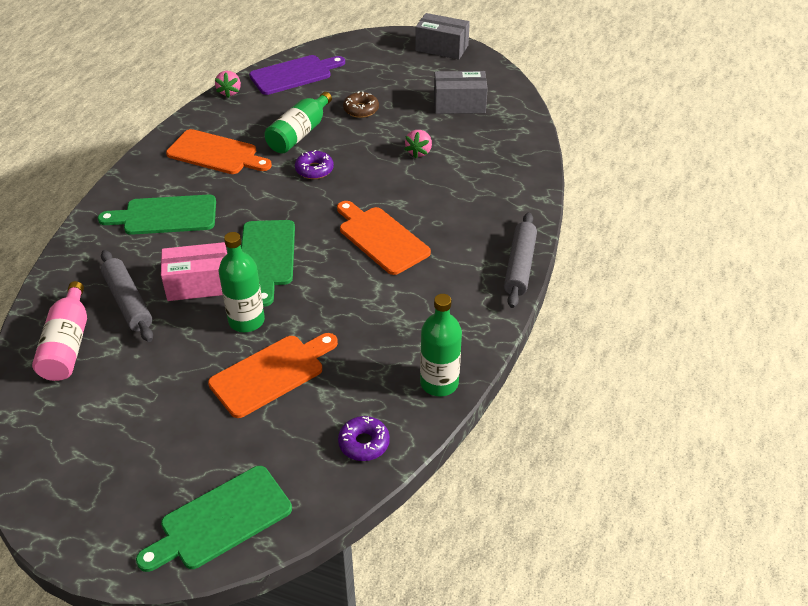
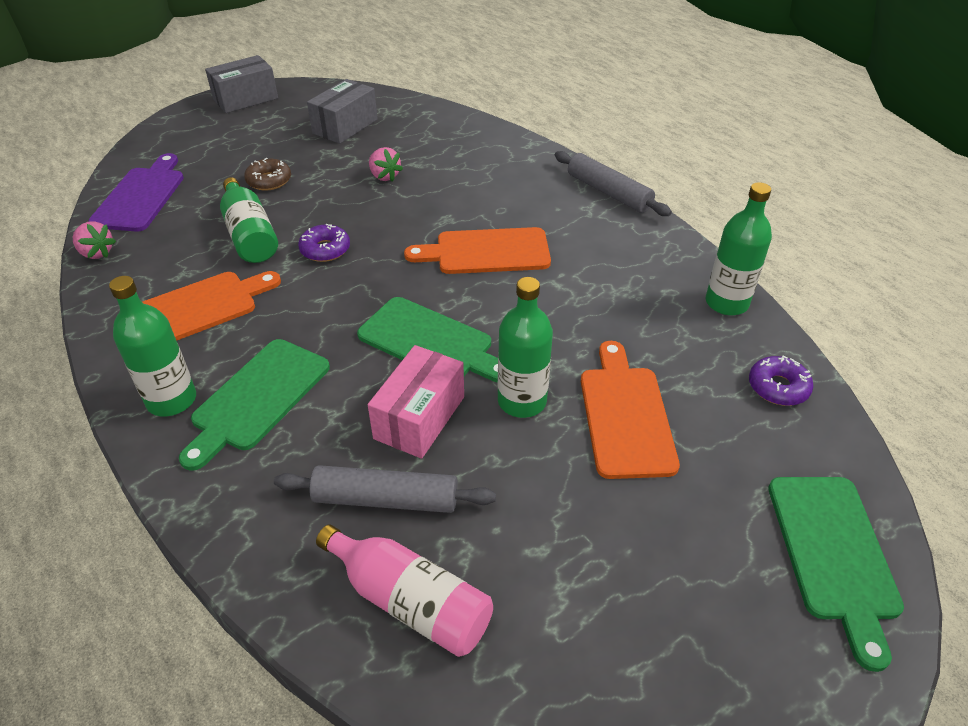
camera: 55 degrees left, 0 degrees up
(140, 187) = (172, 400): none -> green bottle

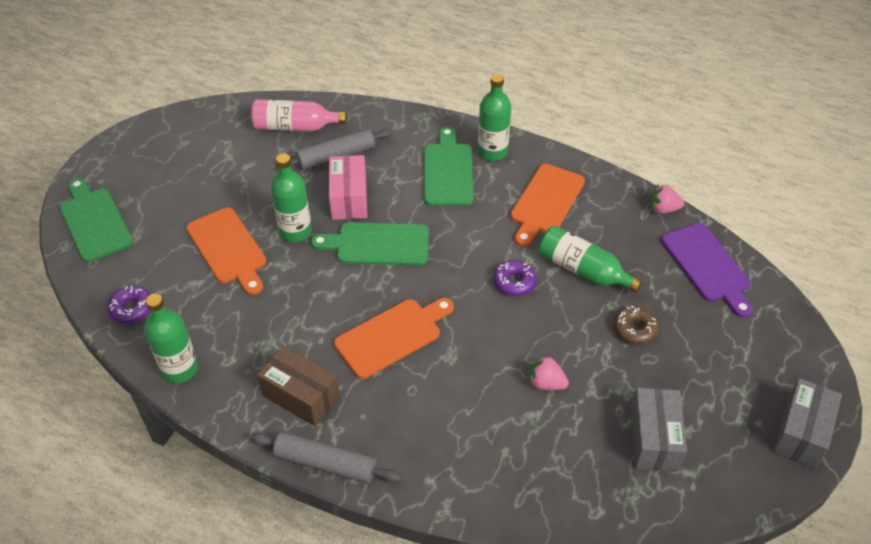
camera: 150 degrees right, 5 degrees up
(606, 239) = (301, 396): none -> brown box

